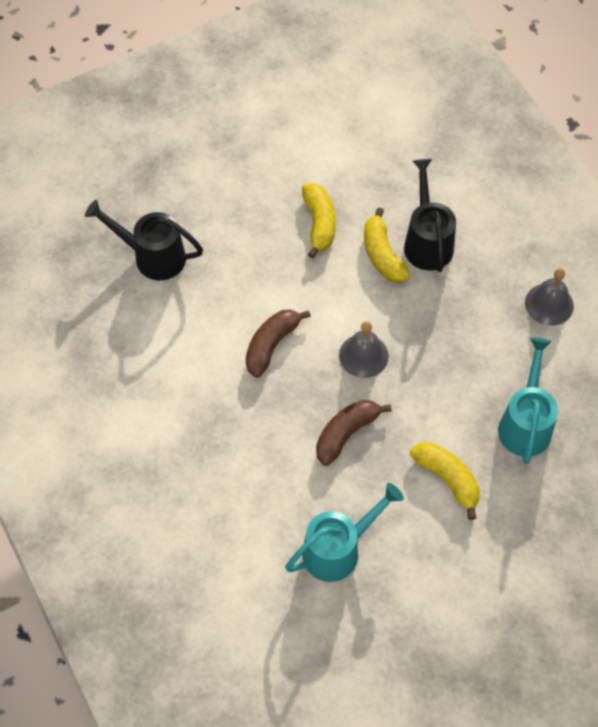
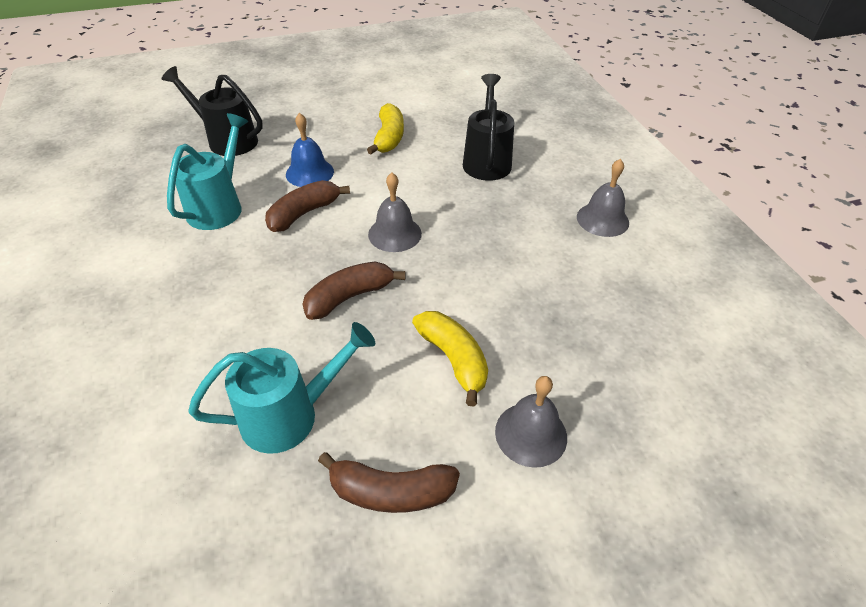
camera: 10 degrees right, 15 degrees down
(256, 289) = (309, 172): none -> blue bell
(382, 255) = (440, 164): yellow banana -> none
(429, 593) = (391, 492): none -> brown banana
(517, 532) = (531, 434): none -> grey bell
(525, 423) = (560, 317): turquoise watering can -> turquoise watering can (219, 206)

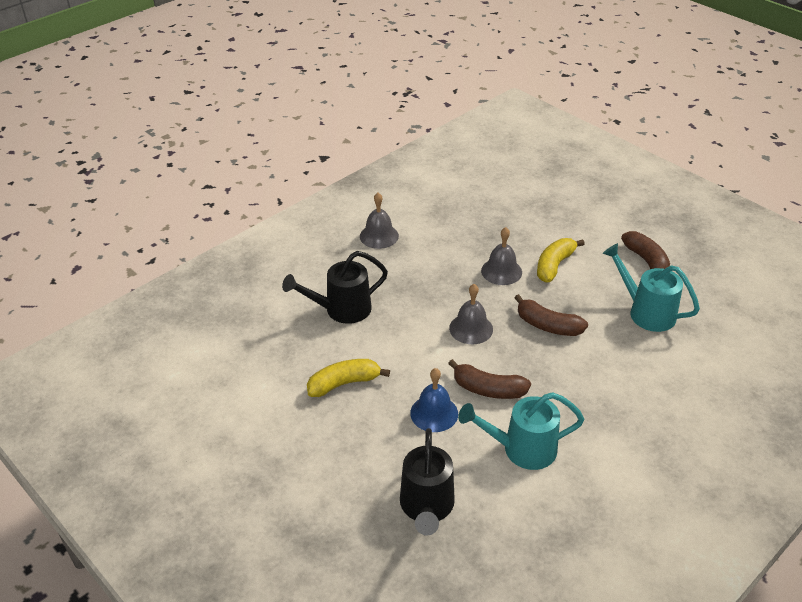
camera: 115 degrees left, 5 degrees down
(531, 434) = (574, 227): grey bell -> grey bell (501, 271)

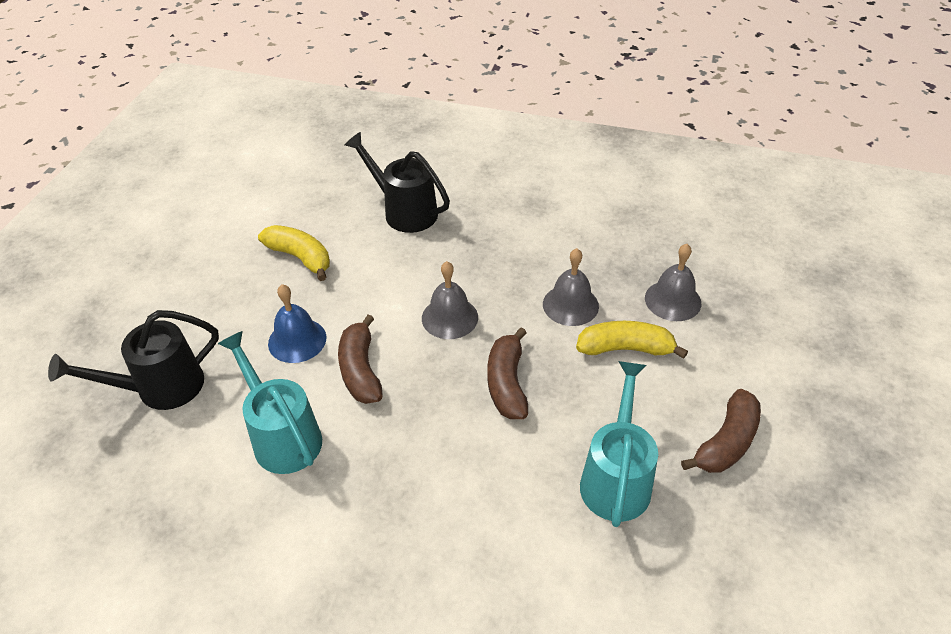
camera: 60 degrees right, 5 degrees up
(379, 236) = (541, 188): grey bell -> grey bell (673, 300)

